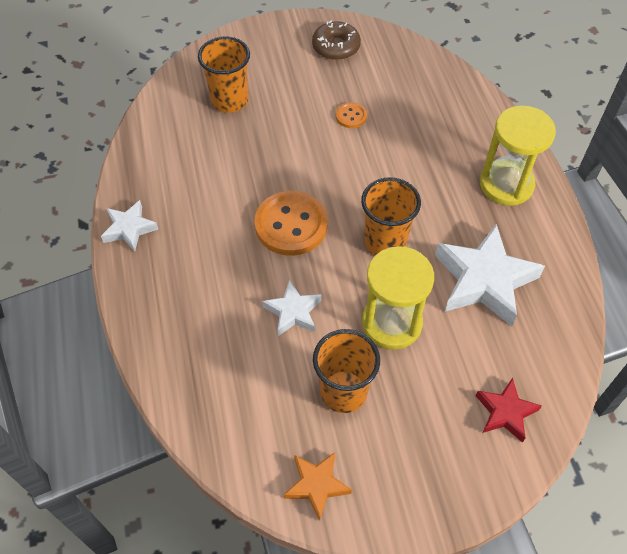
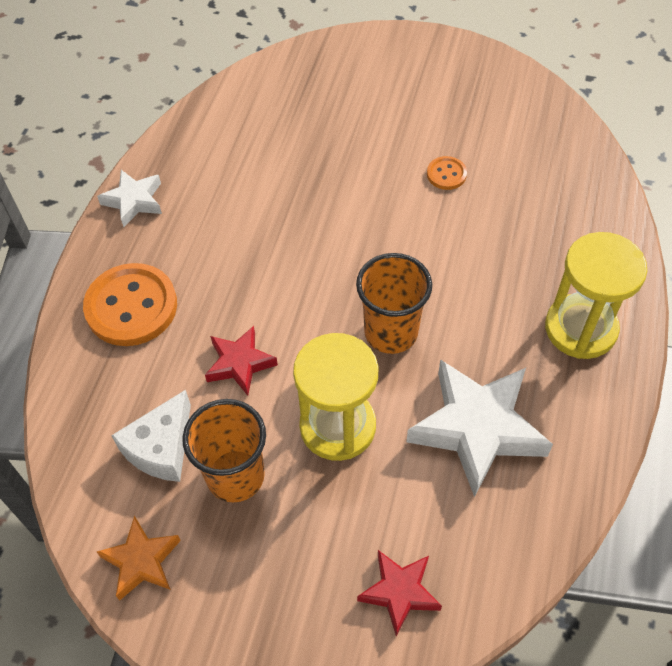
camera: 30 degrees right, 0 degrees up
(229, 100) = (323, 105): orange cup -> none
(276, 399) = (161, 447): none -> white cheese
(291, 225) = (300, 268): orange button -> orange button (131, 307)
(293, 312) = (240, 363): white star -> red star
(336, 47) = (481, 89): brown donut -> none

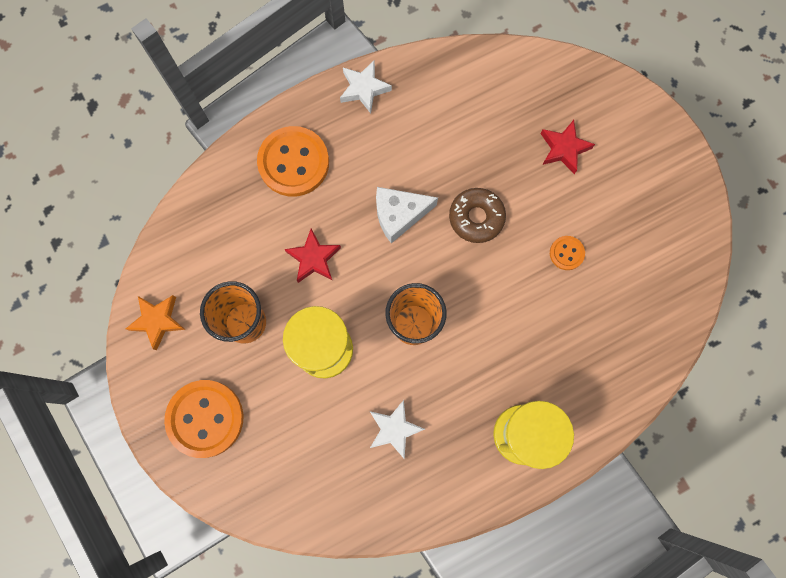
camera: 45 degrees right, 20 degrees up
(161, 447) = (226, 267): white cheese -> white cheese (399, 215)
(294, 601) = (205, 418): none -> orange button
(345, 211) = (476, 217): none -> brown donut
(399, 592) = (258, 469): red star -> red star (563, 149)
(477, 429) = (394, 429): white star -> white star, size x0.54

